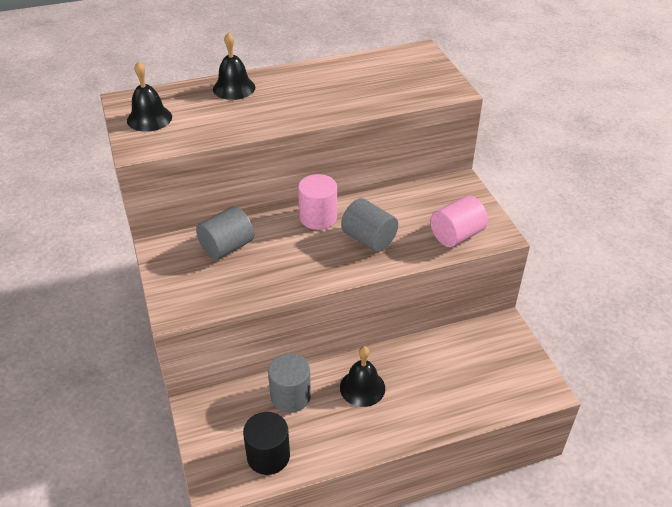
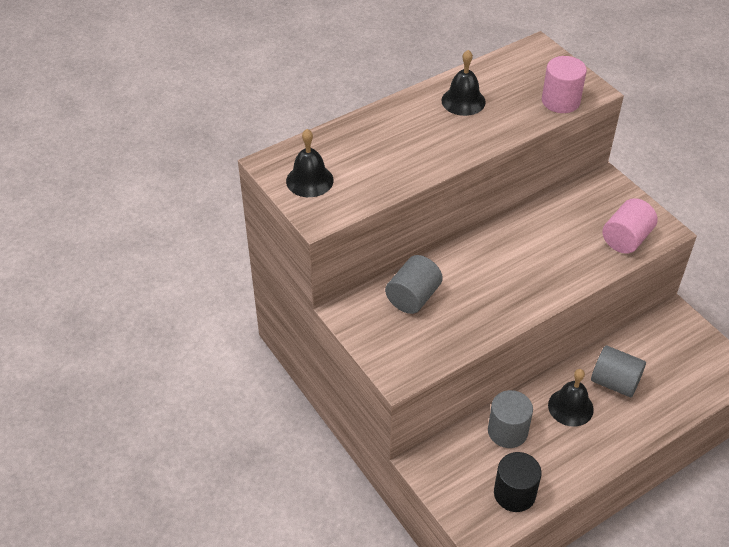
camera: 15 degrees left, 5 degrees up
(234, 88) = (374, 127): black bell -> black bell (463, 101)
(318, 217) = (486, 246): pink cylinder -> pink cylinder (560, 101)
(369, 239) = (546, 260): grey cylinder -> grey cylinder (614, 382)

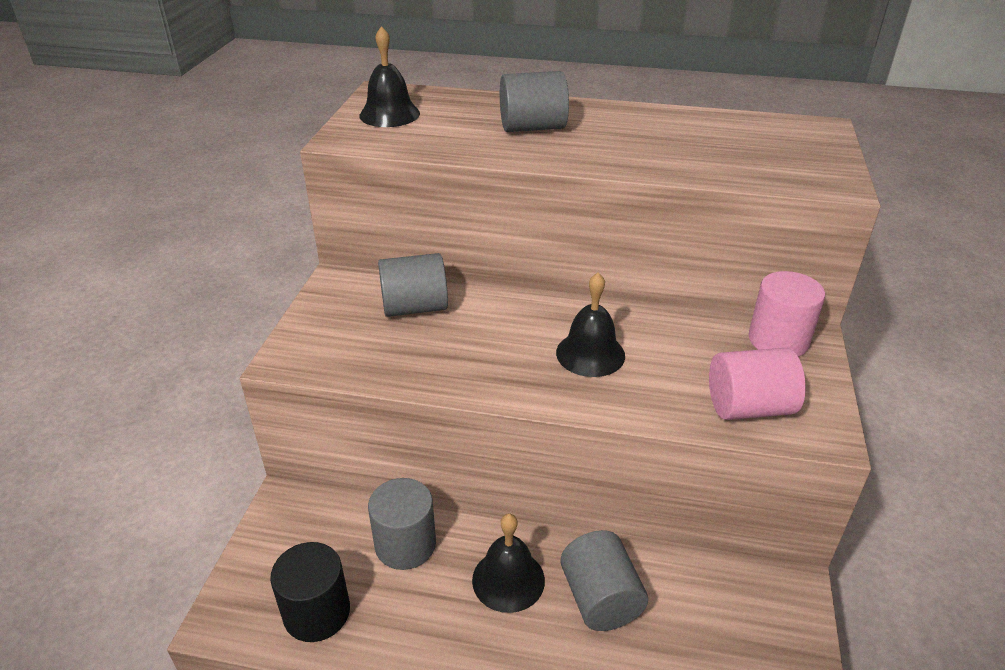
camera: 45 degrees right, 10 degrees down
(405, 139) = (532, 128): none -> grey cylinder
(463, 101) = (650, 128): black bell -> black bell (590, 354)
(560, 101) = (774, 174): pink cylinder -> pink cylinder (778, 340)

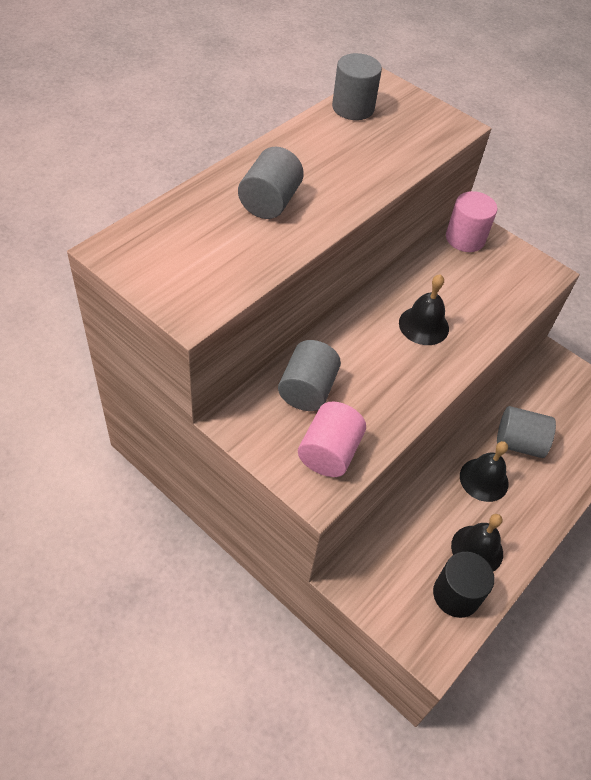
camera: 65 degrees left, 15 degrees up
(389, 114) = (167, 266): black bell -> black bell (477, 549)
(405, 544) = (427, 520): grey cylinder -> grey cylinder (353, 108)
(749, 407) = (513, 287): pink cylinder -> pink cylinder (329, 452)

